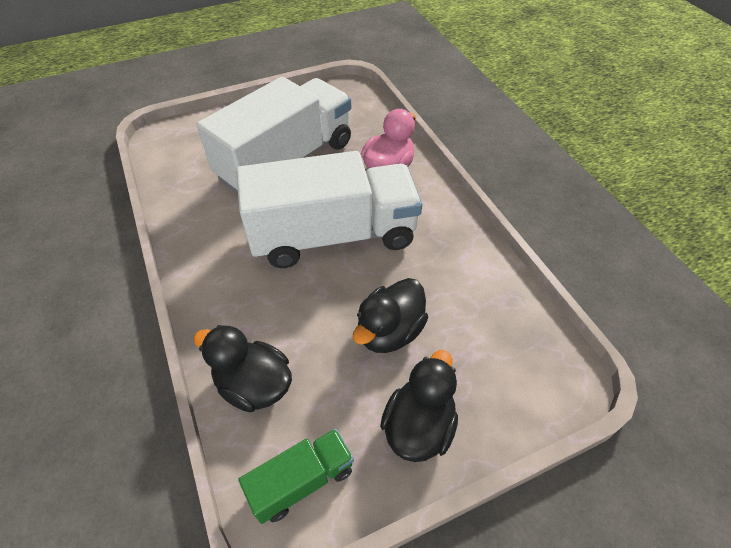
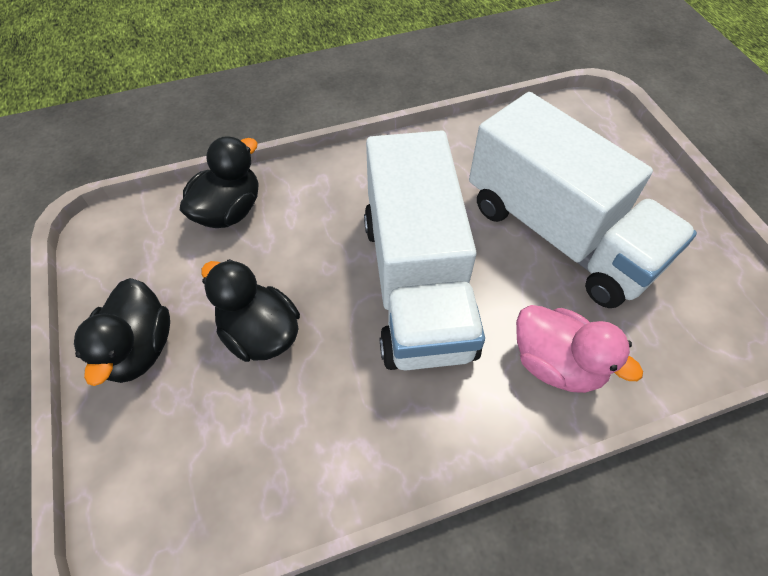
camera: 95 degrees right, 5 degrees up
(302, 481) = (124, 247): green truck -> none
(418, 426) = (139, 349): black duck -> black duck turned 60 degrees clockwise

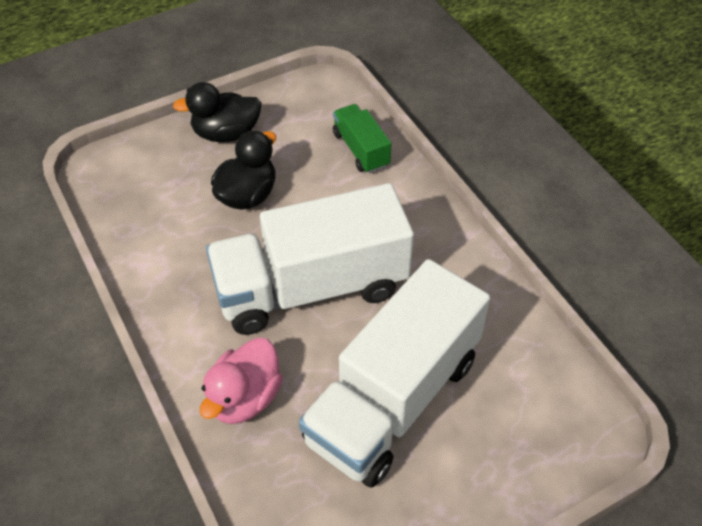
camera: 80 degrees right, 5 degrees down
(229, 211) = (361, 149): black duck -> green truck

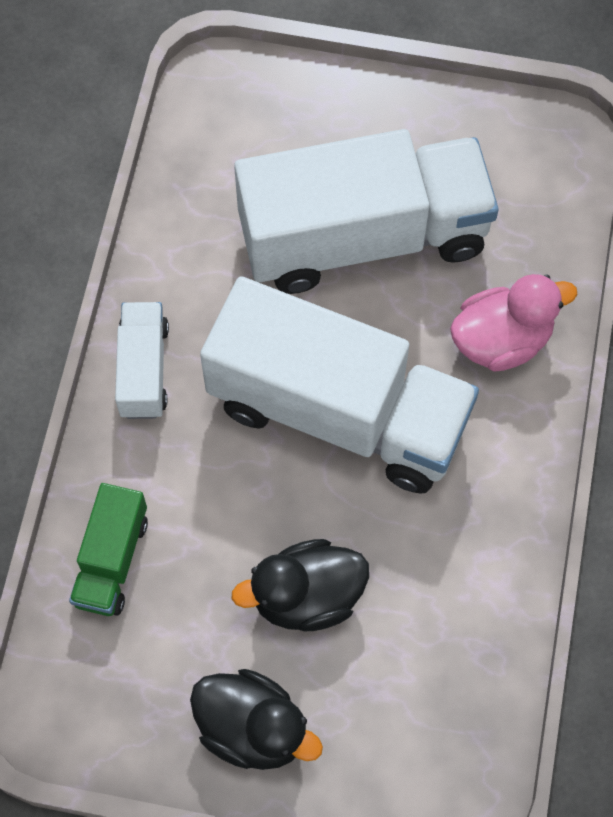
camera: 140 degrees left, 15 degrees up
(440, 235) = (143, 370): none -> white truck

